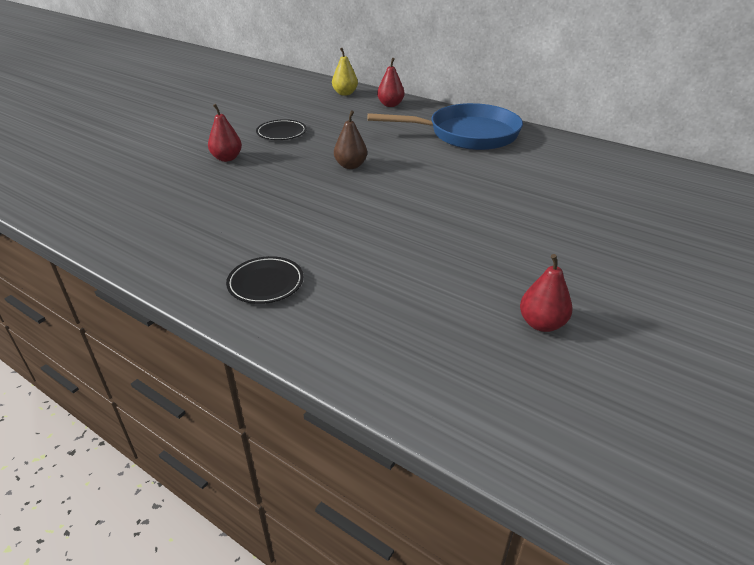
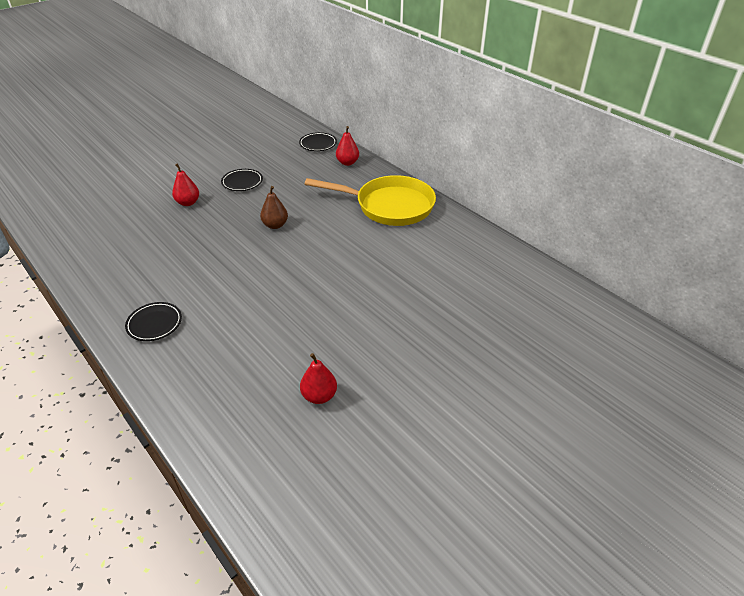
camera: 15 degrees right, 5 degrees up
(345, 93) = (318, 144): yellow pear -> black plate
(467, 134) = (389, 206): blue pan -> yellow pan

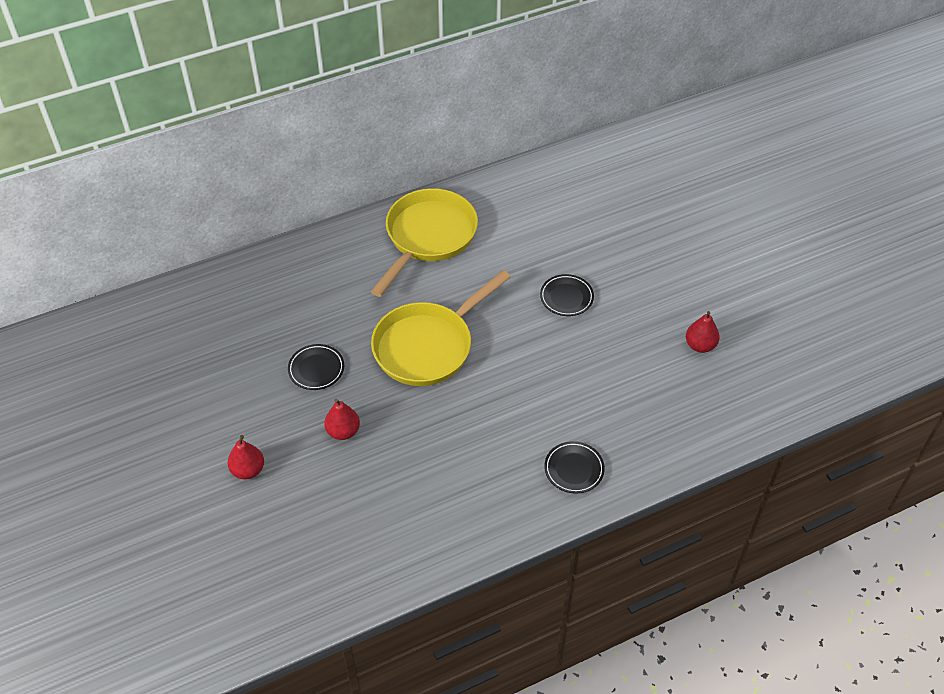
camera: 75 degrees left, 10 degrees up
(275, 225) = (428, 346): brown pear -> yellow pan
(318, 144) = (252, 277): black plate -> black plate (566, 297)
(347, 163) = (315, 256): red pear -> red pear (248, 470)

